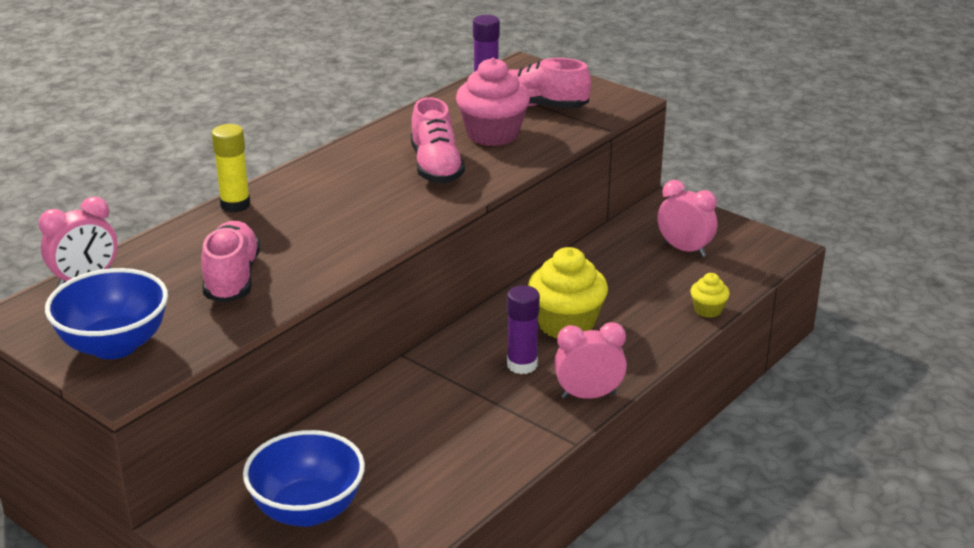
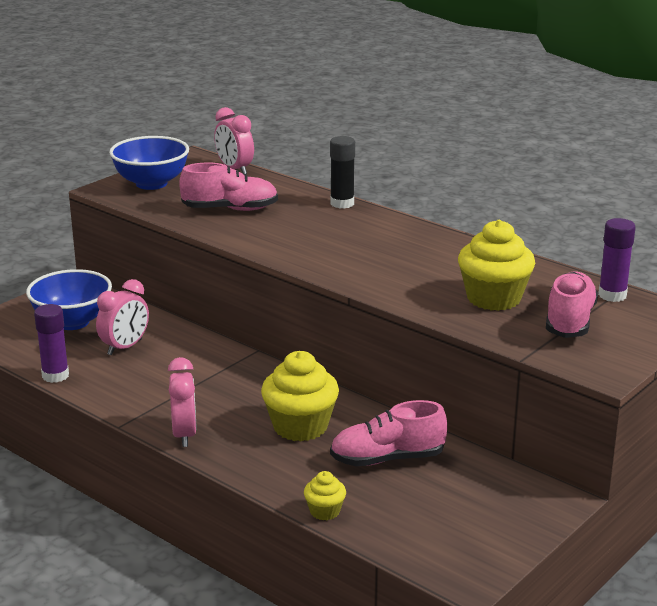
camera: 90 degrees right, 5 degrees down
(235, 205) = (342, 203): yellow glue stick -> black glue stick
(436, 167) = (418, 274): pink shoe -> pink shoe (387, 459)
(492, 134) = (493, 298): pink cupcake -> yellow cupcake
(522, 365) = (236, 403): purple glue stick -> purple glue stick (55, 376)
(684, 249) = (451, 505): pink clock -> pink clock (125, 347)

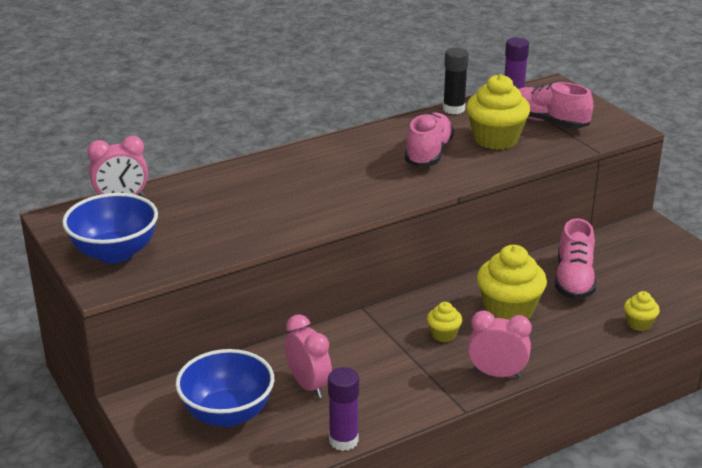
camera: 70 degrees left, 5 degrees up
(230, 209) = (227, 219): pink shoe -> pink shoe (428, 153)
(236, 397) = (443, 334): none -> yellow cupcake
(342, 203) = (261, 162): black glue stick -> black glue stick (453, 109)

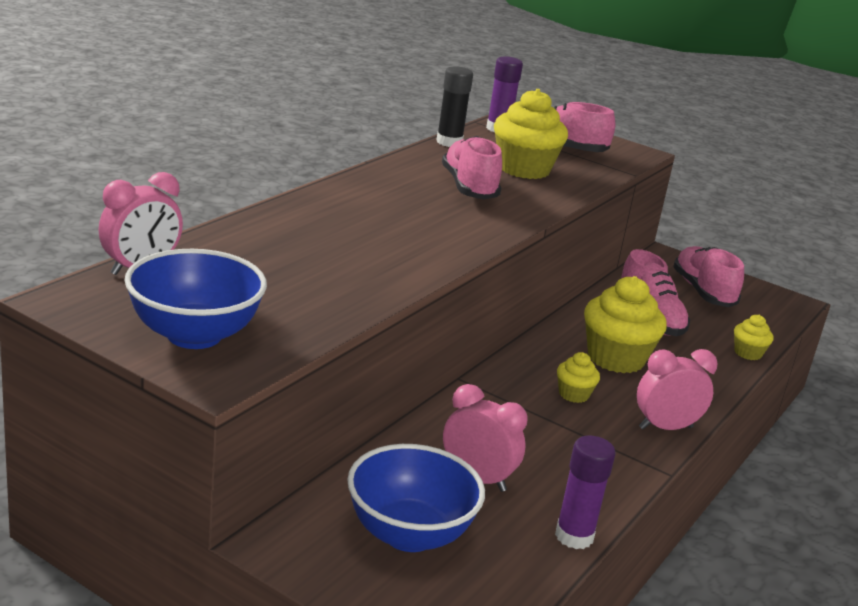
camera: 30 degrees left, 5 degrees down
(652, 262) = (703, 292): none -> pink shoe

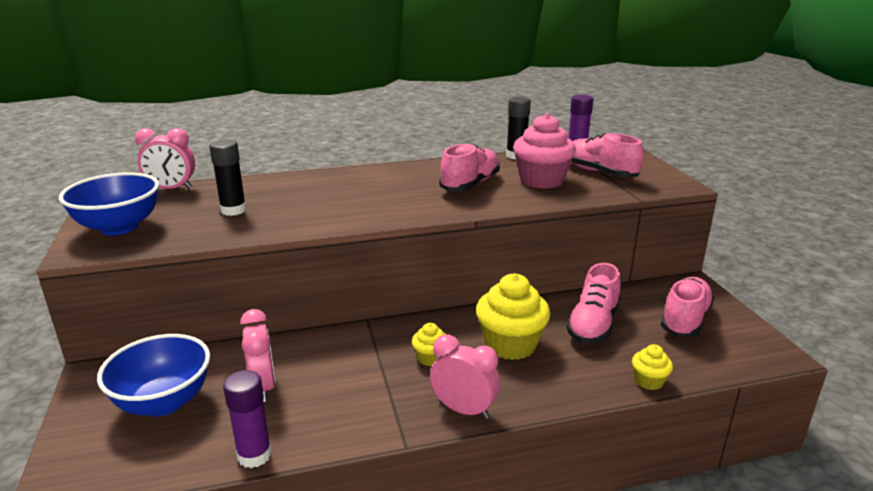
camera: 45 degrees right, 0 degrees up
(287, 277) = (233, 210): none -> black glue stick
(524, 169) = (541, 180): yellow cupcake -> pink cupcake

